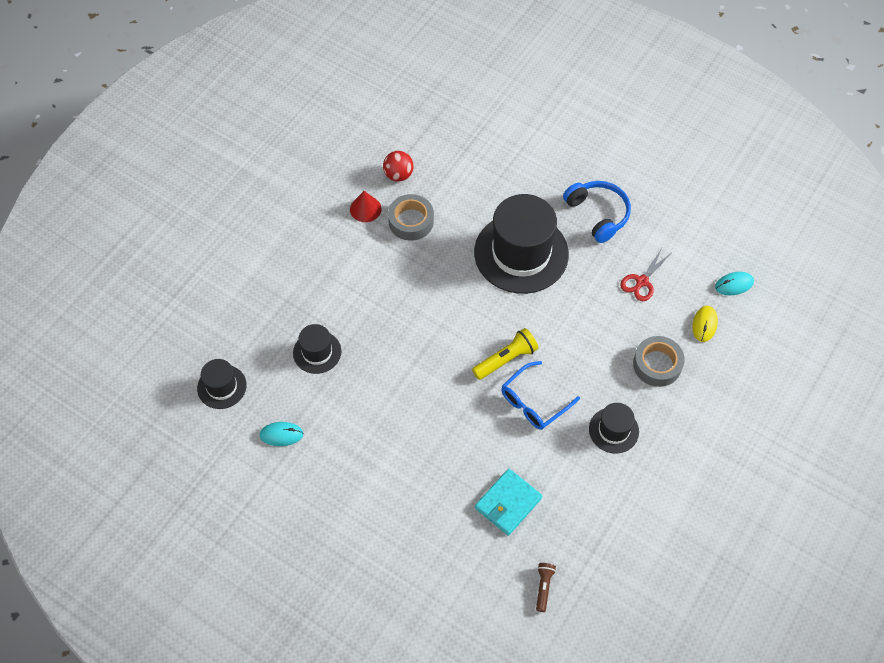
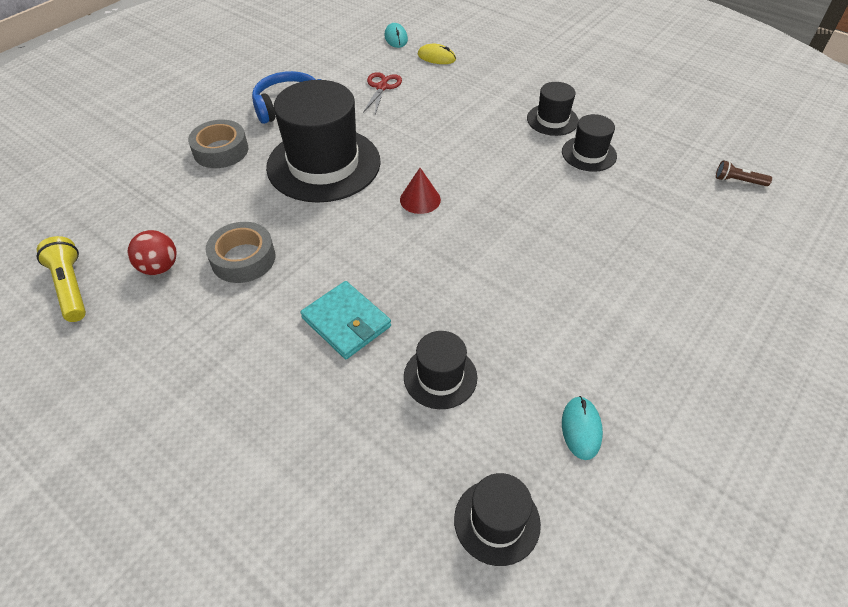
camera: 85 degrees left, 10 degrees down
(365, 209) = (203, 307): red cone -> red cone (420, 199)
(506, 359) = (466, 187): yellow flashlight -> yellow flashlight (71, 287)
(508, 503) = (647, 199): turquoise wallet -> turquoise wallet (346, 322)
(534, 402) = (521, 170): blue glasses -> none
(565, 459) = (589, 154): none -> black hat
(641, 282) = (382, 87): red scissors -> red scissors turned 120 degrees counterclockwise
(657, 364) = (478, 87): grey tape -> grey tape (221, 150)

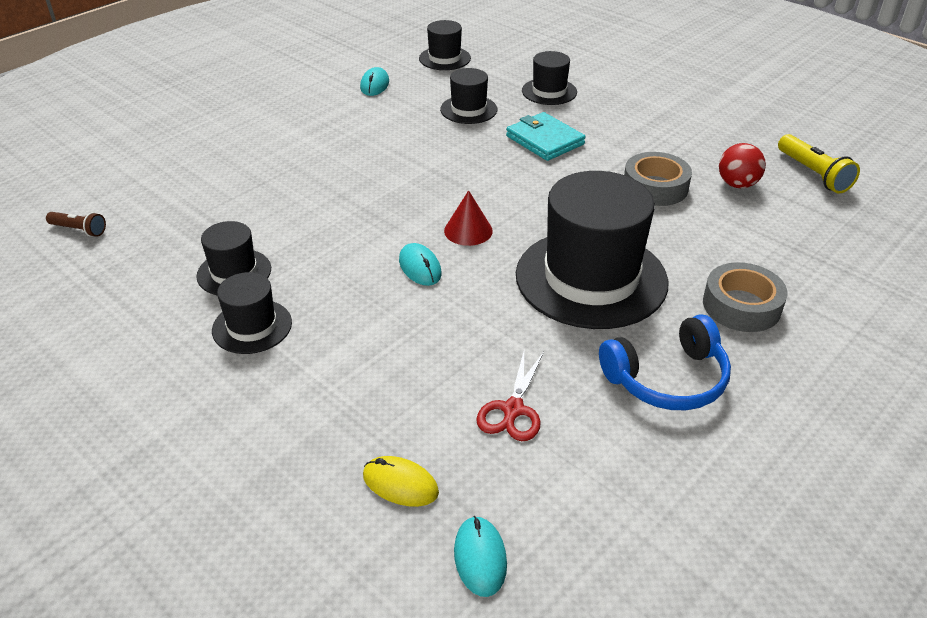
camera: 175 degrees left, 10 degrees down
(332, 429) = (549, 91): none -> black hat
(453, 165) = (420, 267): none -> turquoise mouse

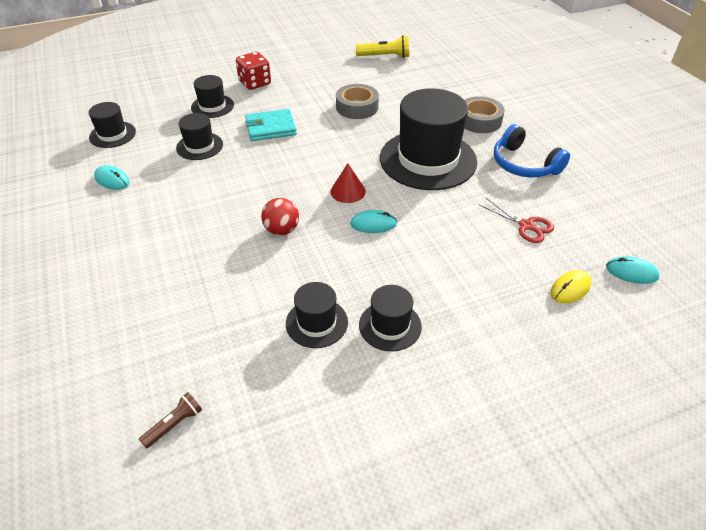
camera: 65 degrees left, 5 degrees up
(625, 101) = (255, 83): none -> red dice
(667, 379) = (524, 164): blue headphones -> blue headphones turned 135 degrees clockwise
(737, 184) = (376, 81): red ball -> red ball (281, 230)

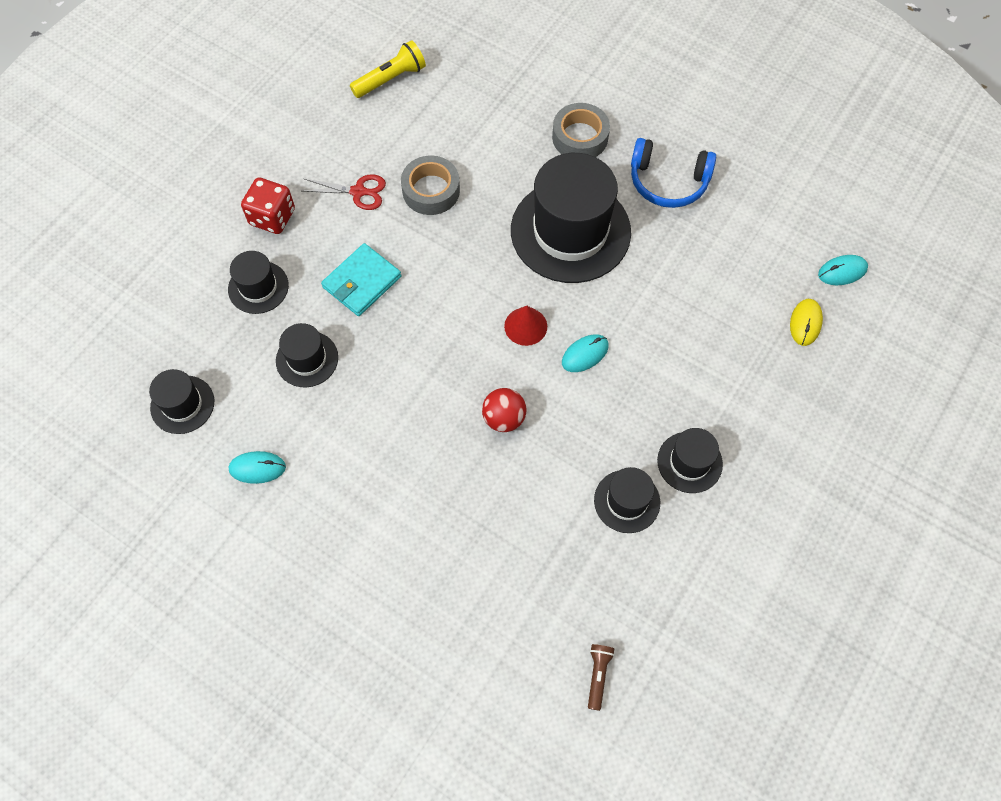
camera: 35 degrees left, 20 degrees up
(526, 226) = (724, 268): red scissors -> red scissors (359, 192)

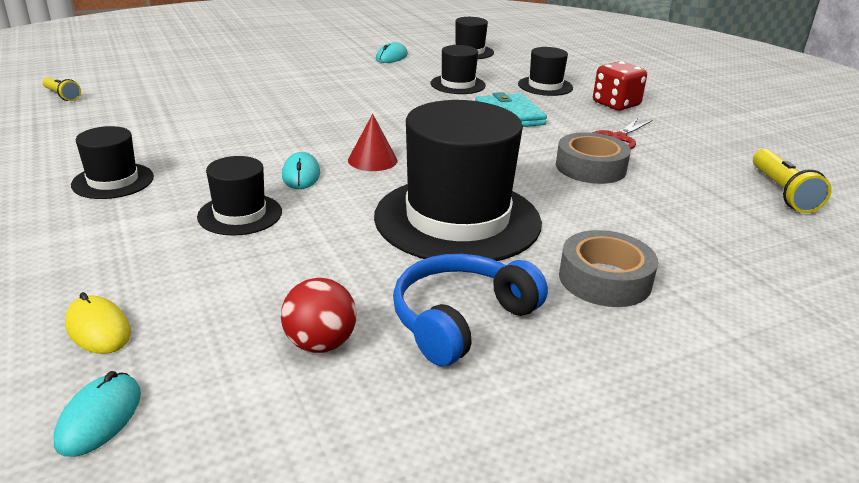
camera: 120 degrees right, 35 degrees down
(504, 418) = (300, 126): red ball -> red ball (320, 344)
(598, 675) = (62, 95): brown flashlight -> yellow flashlight
(627, 501) = (142, 144): black hat -> black hat (240, 214)

